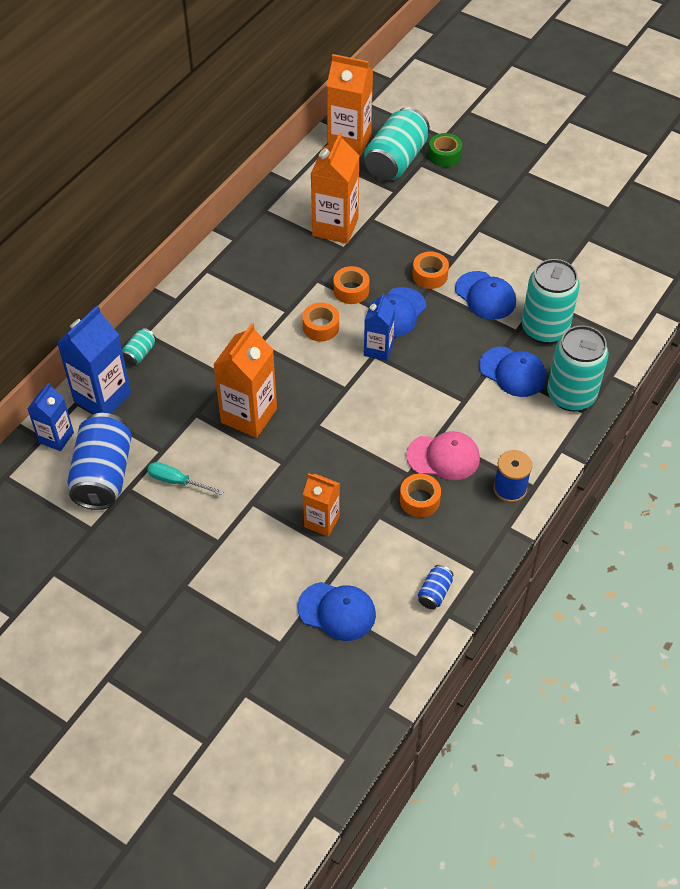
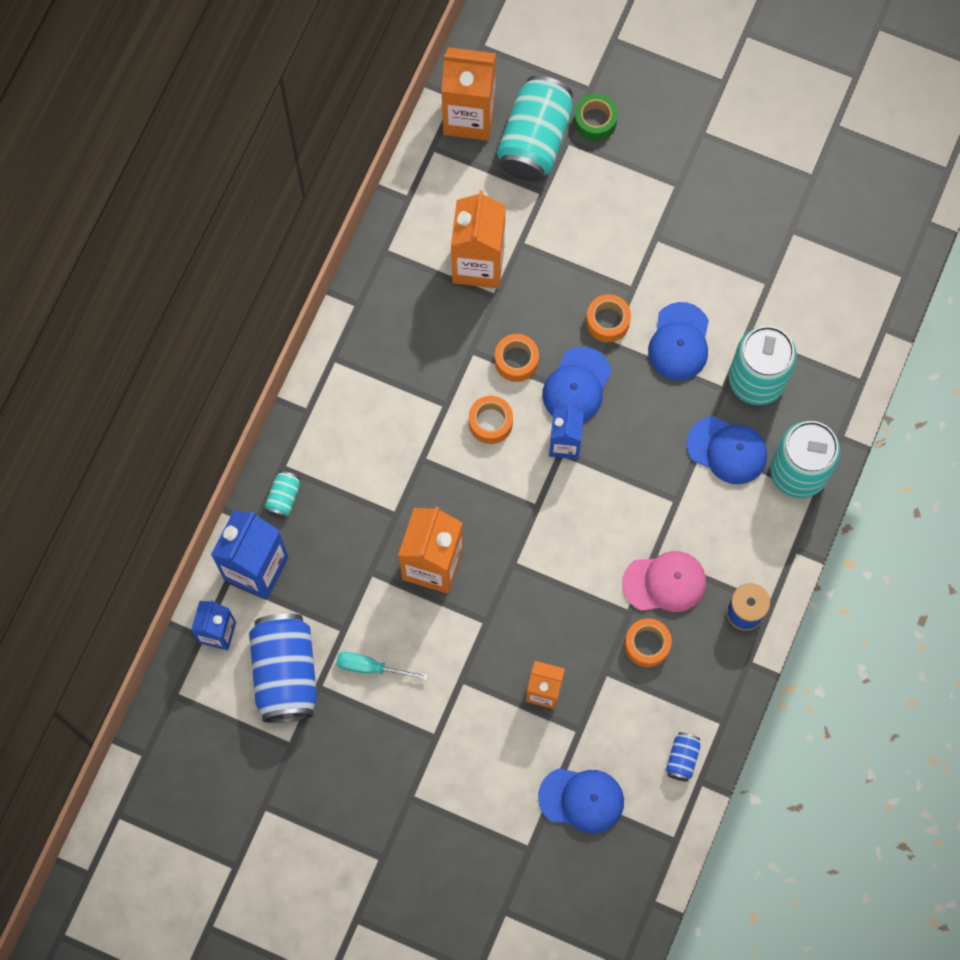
camera: 10 degrees left, 20 degrees up
(485, 296) = (679, 342): blue cap -> blue cap turned 60 degrees clockwise

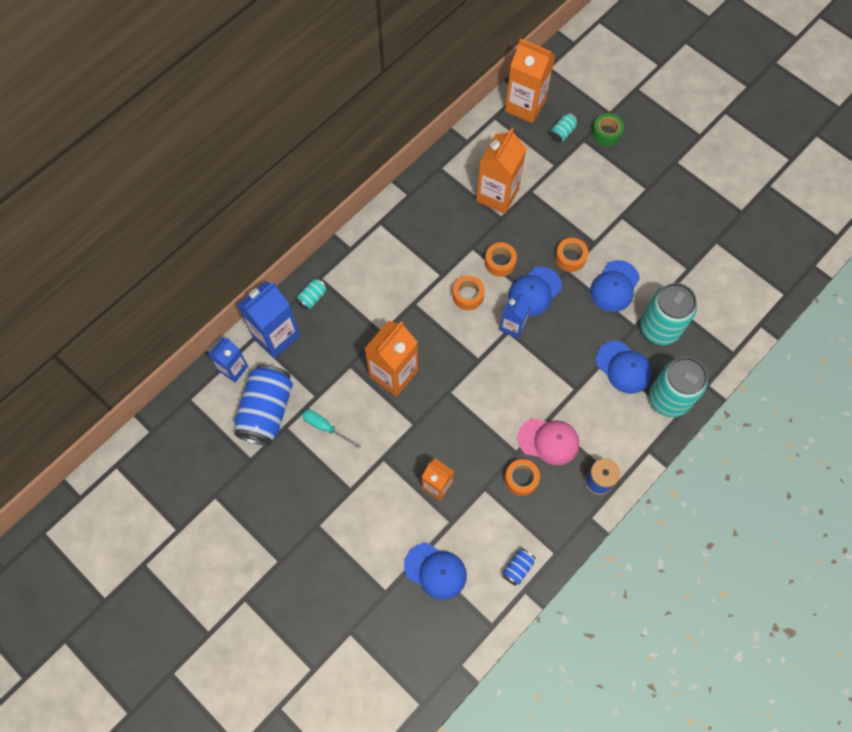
camera: 20 degrees right, 5 degrees down
(534, 140) = (562, 132): turquoise can -> turquoise can, size x0.44

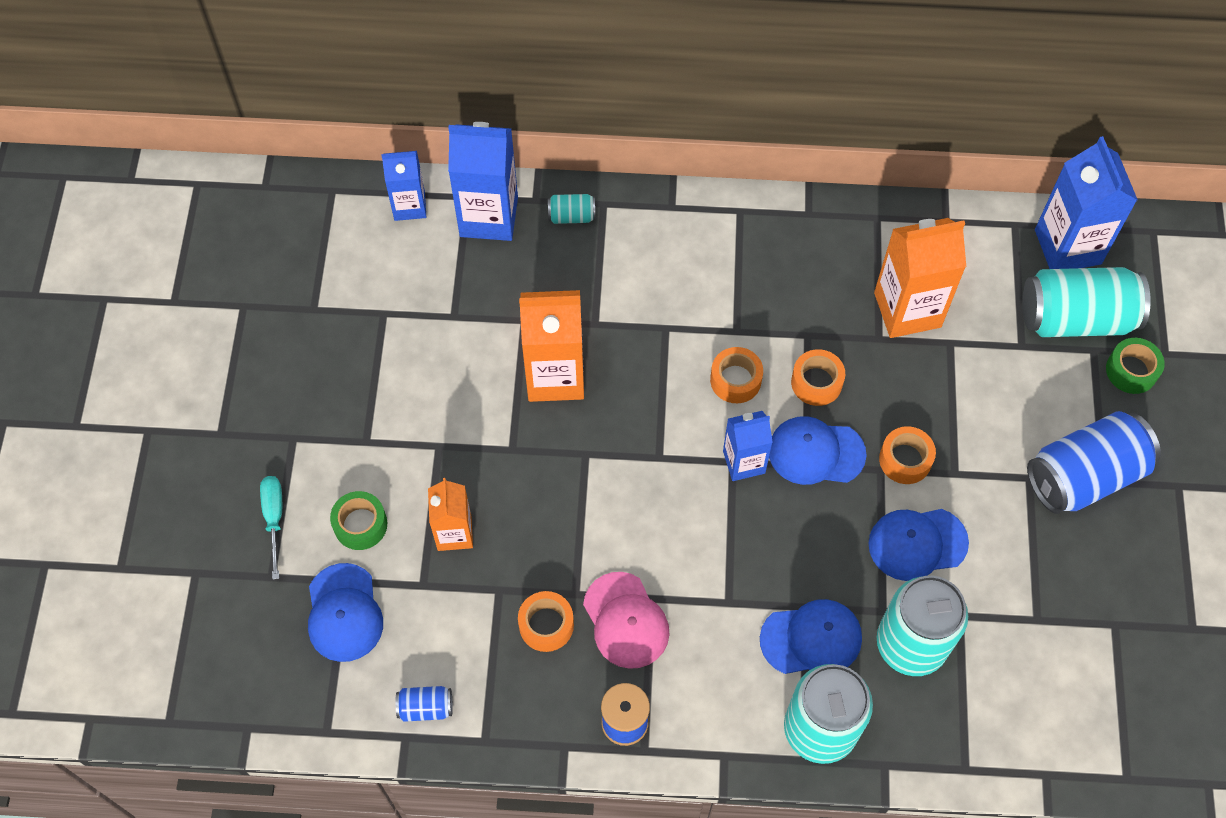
camera: 50 degrees right, 5 degrees down
(267, 411) = (388, 279): blue can -> blue can (1084, 476)
(325, 427) = (421, 355): turquoise screwdriver -> turquoise screwdriver (274, 518)
(394, 527) = (360, 525): none -> green tape
(525, 106) = (1067, 247): orange carton -> blue carton
(562, 132) = (1076, 318): turquoise can -> turquoise can, size x2.28
(623, 367) = (811, 638): blue cap -> blue cap turned 105 degrees counterclockwise

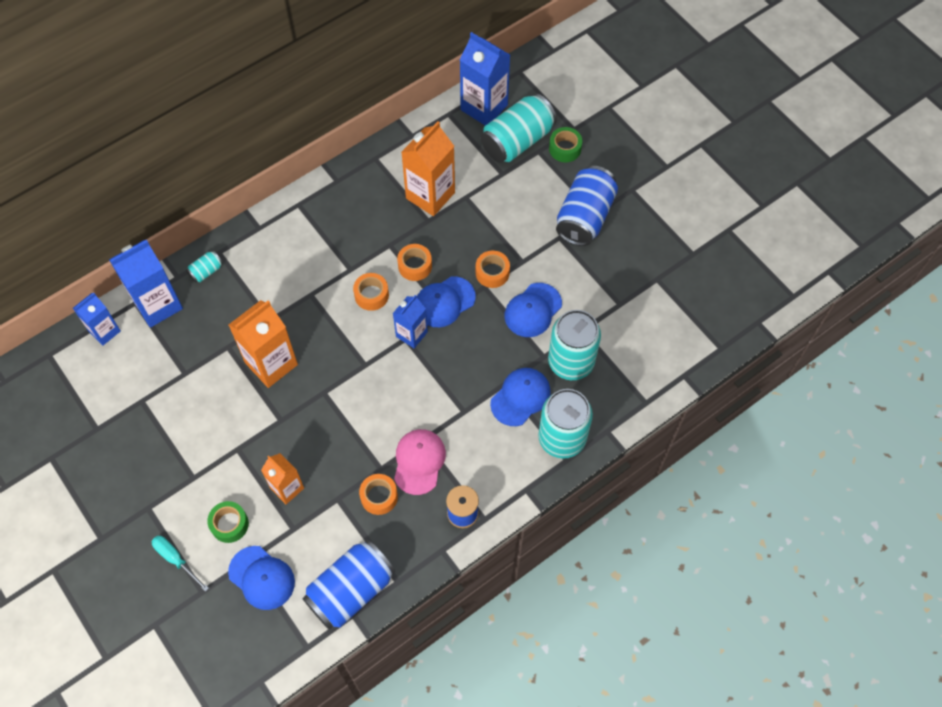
camera: 40 degrees left, 0 degrees up
(425, 707) = (351, 590): blue can -> blue can, size x2.28
(626, 620) = (419, 461): pink cap -> pink cap turned 105 degrees counterclockwise

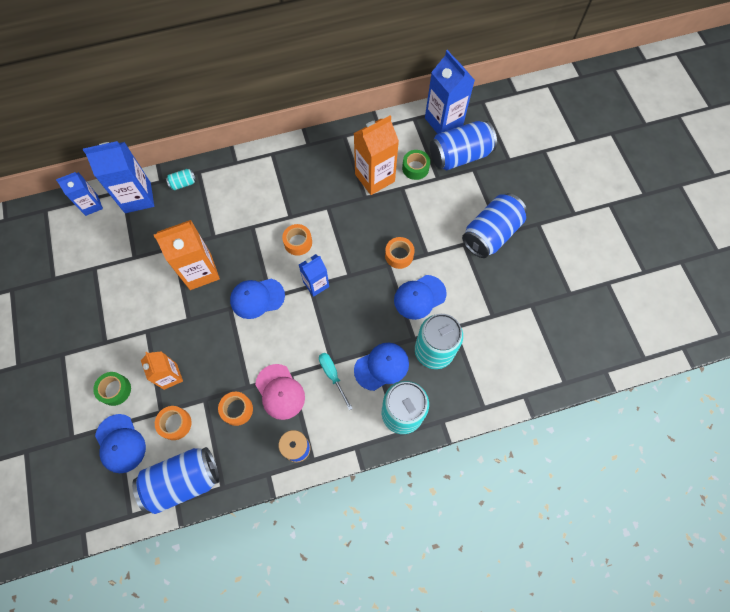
camera: 20 degrees right, 5 degrees up
(176, 559) = (64, 404): turquoise screwdriver -> turquoise screwdriver (332, 375)
(415, 266) = (340, 230): orange tape -> orange tape (175, 424)
(419, 461) = (280, 392): pink cap -> pink cap turned 120 degrees clockwise
(444, 302) = (352, 267): blue cap -> blue cap (257, 298)
(517, 141) = (459, 156): turquoise can -> blue can
(565, 149) = (495, 173): green tape -> green tape (415, 168)

